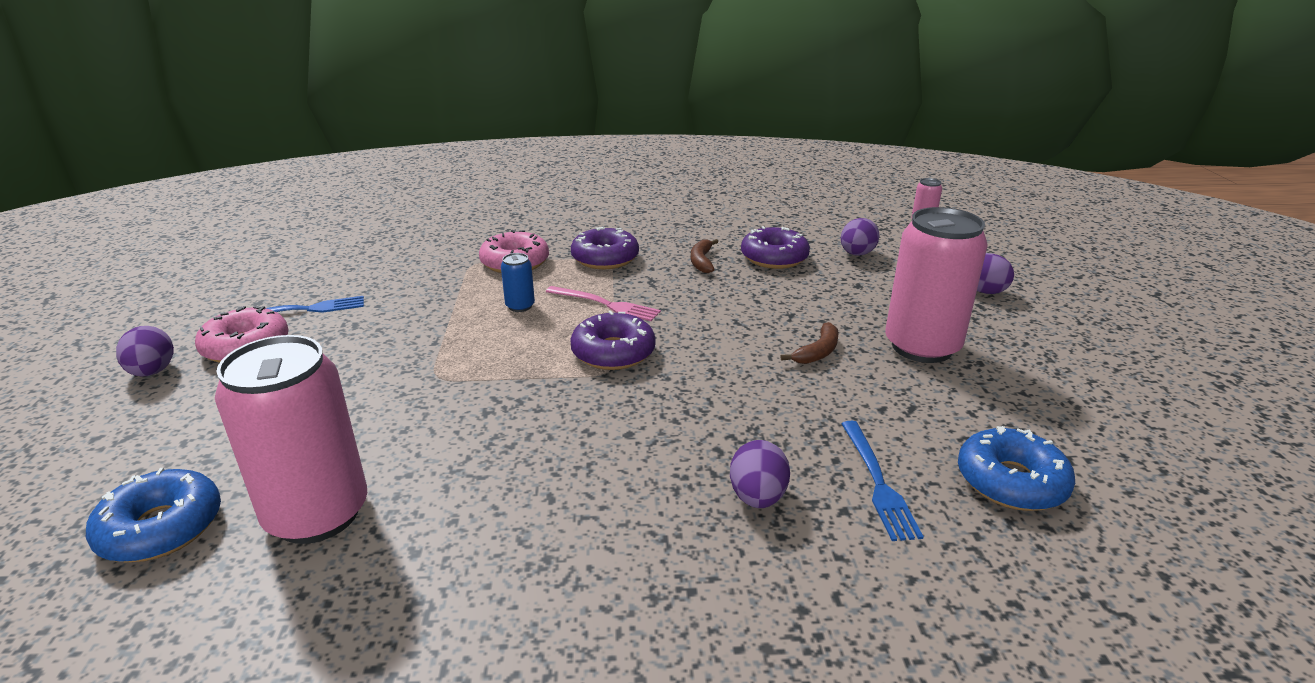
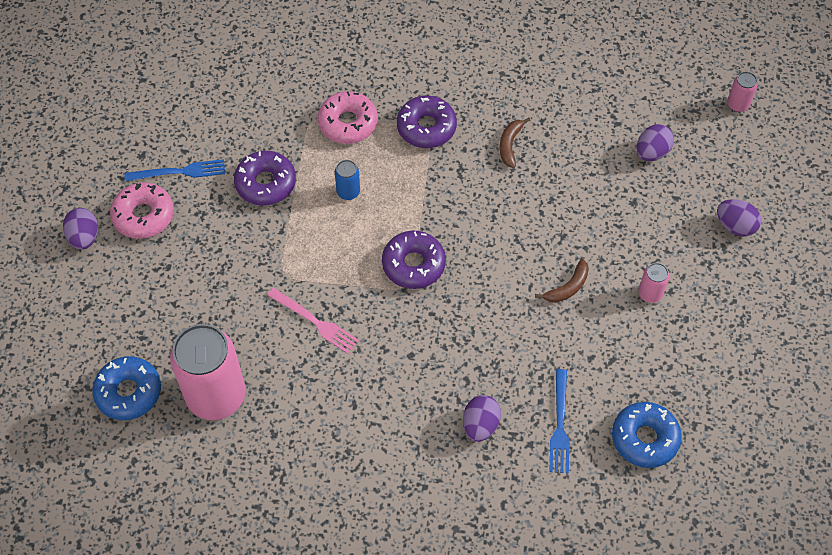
camera: 10 degrees right, 30 degrees up
(605, 304) = (417, 199): pink fork -> pink fork (315, 322)
(774, 258) = (575, 148): purple donut -> purple donut (265, 183)
(921, 347) = (650, 293): pink can -> pink can, size x0.43

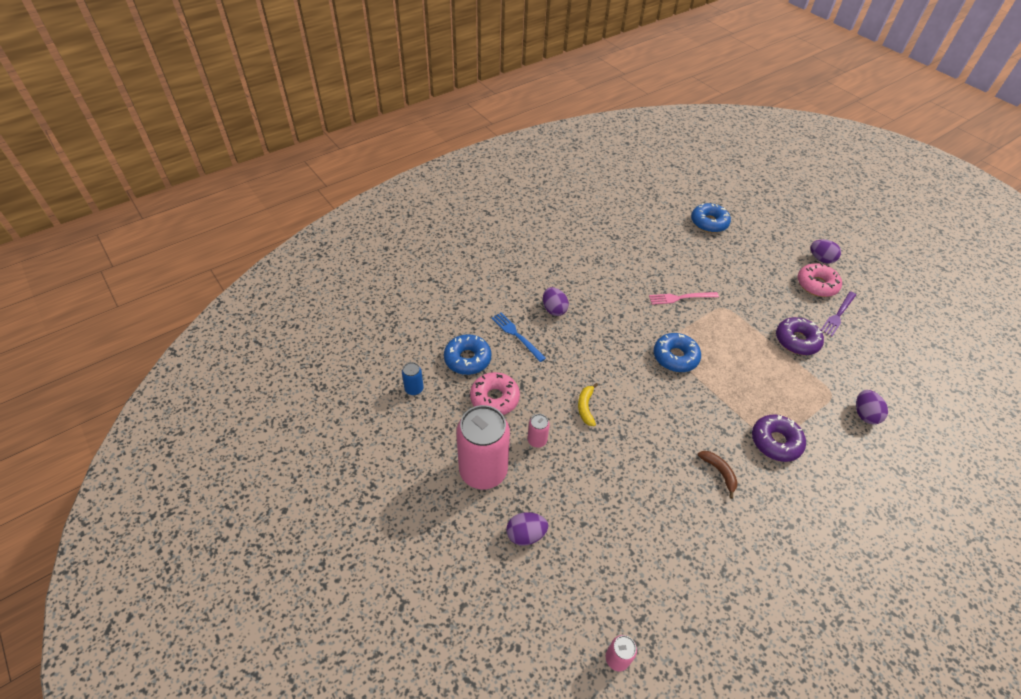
camera: 135 degrees right, 10 degrees down
(179, 172) = (838, 315): blue fork -> purple fork
(216, 396) = (676, 244): pink can -> pink can (483, 471)
(348, 123) = (814, 407): pink donut -> pink donut (494, 398)
(348, 192) = (756, 368): blue can -> blue can (414, 389)
(413, 264) = (675, 357): purple donut -> blue donut
(568, 287) = (586, 407): brown banana -> yellow banana
(651, 152) = (633, 548): purple egg -> purple egg (864, 414)

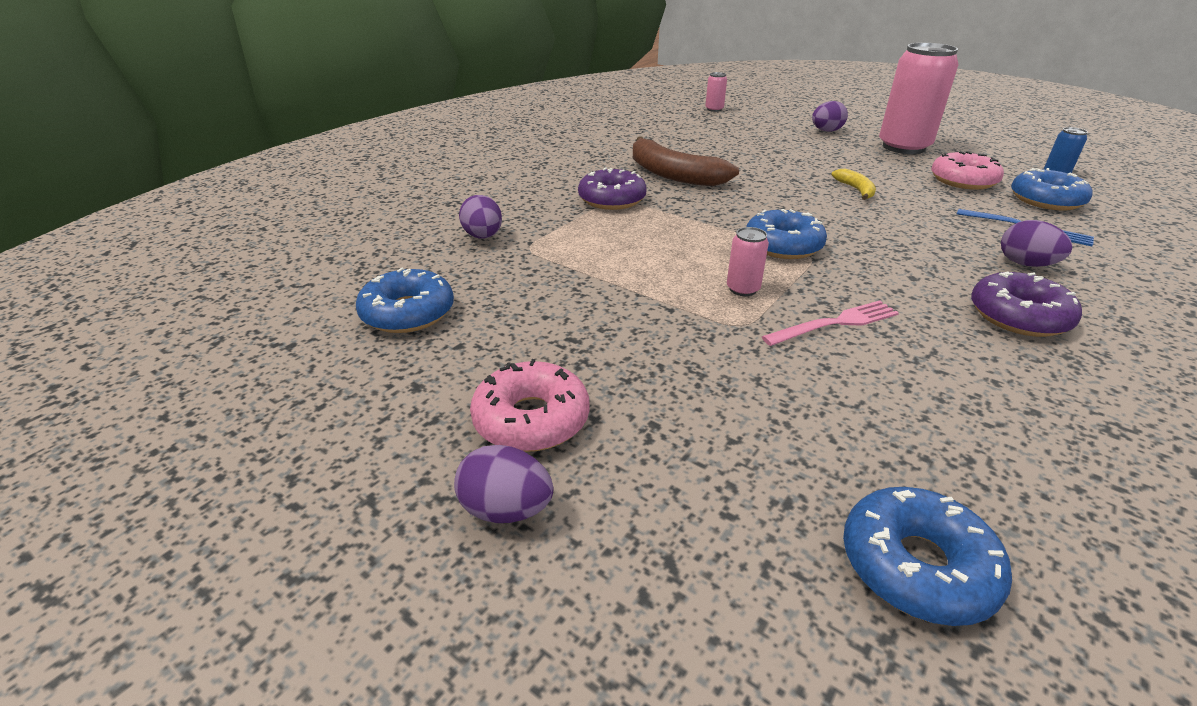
camera: 165 degrees right, 15 degrees down
(537, 440) = (879, 166): pink can -> pink can (743, 289)
(719, 472) = (673, 174): brown banana -> brown banana, size x2.07
(796, 341) = (585, 299): purple donut -> purple donut (1018, 316)
(838, 315) = (489, 360): purple fork -> none
(886, 352) = (408, 313): none -> blue donut

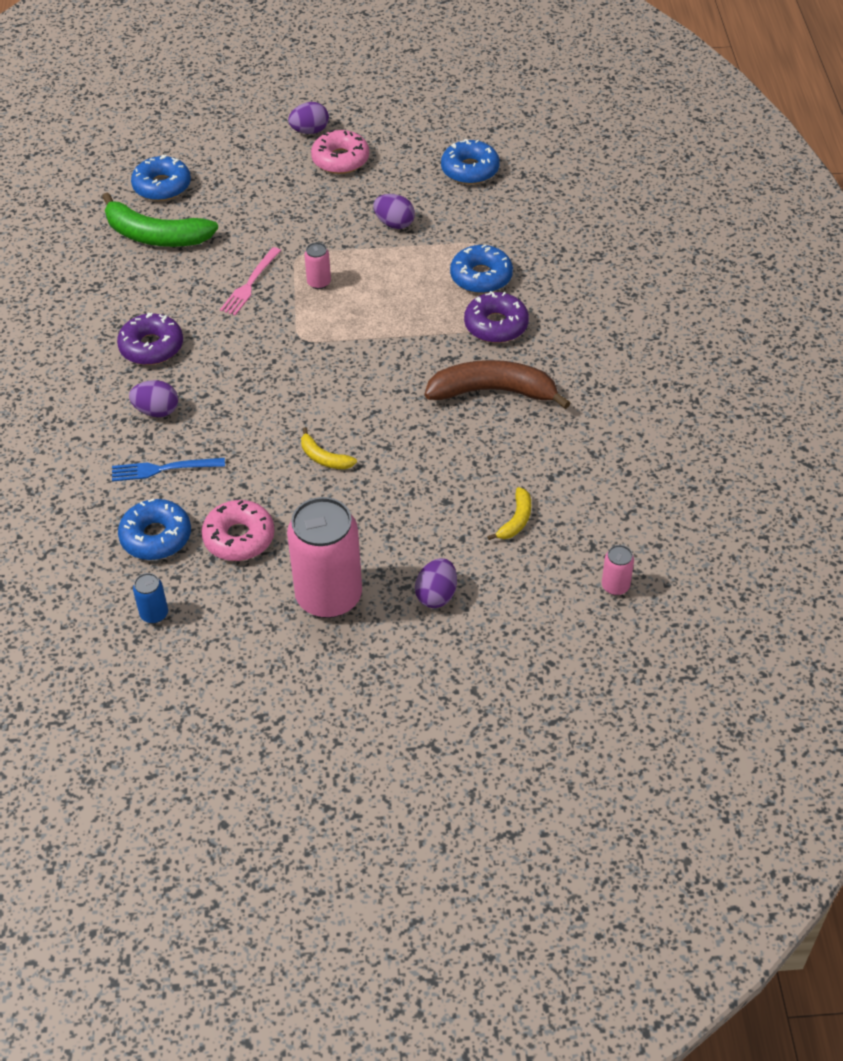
camera: 140 degrees right, 15 degrees up
(483, 236) = (522, 237): purple egg -> purple egg (394, 224)
(739, 135) = (516, 520): none -> yellow banana
(783, 245) = (327, 340): blue donut -> blue donut (481, 277)
(968, 460) = (155, 236): none -> green banana

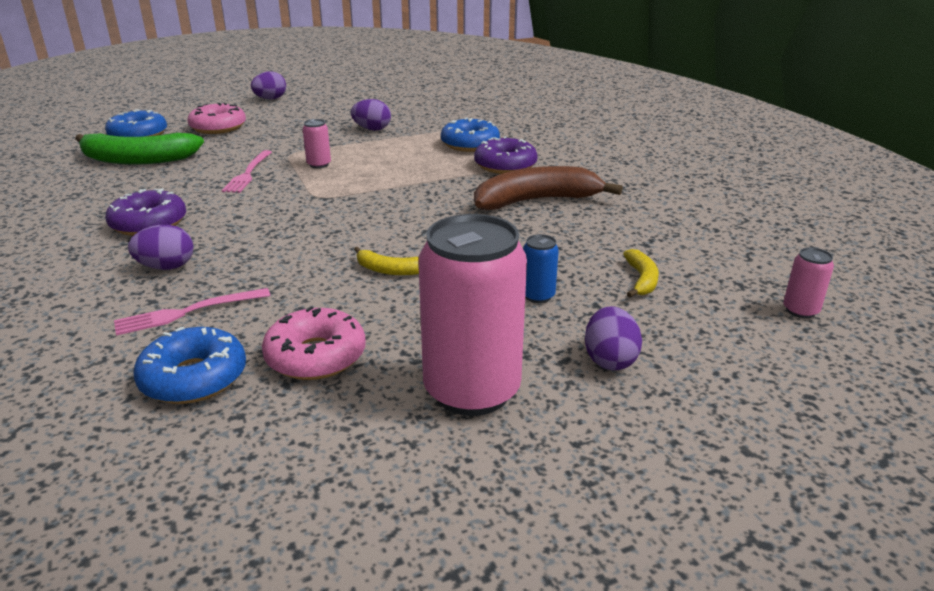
camera: 20 degrees left, 20 degrees down
(154, 614) = (214, 469): blue can -> blue can (538, 296)
(163, 469) = (188, 312): blue fork -> pink fork
(340, 159) = (304, 107): pink donut -> pink donut (218, 127)
(470, 170) = (419, 101): blue donut -> none

